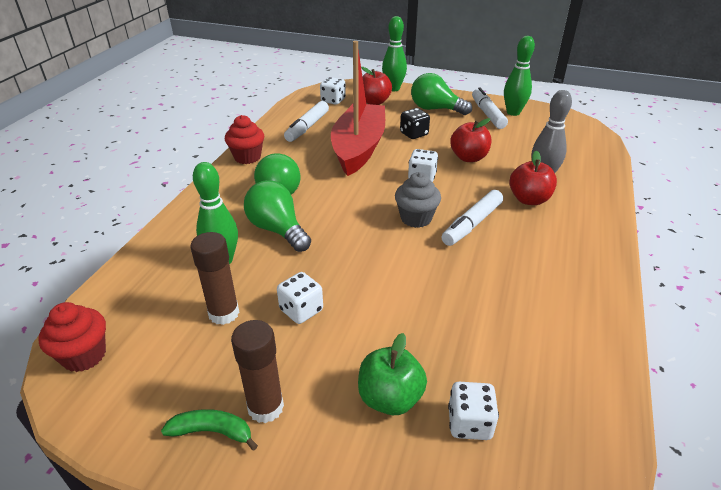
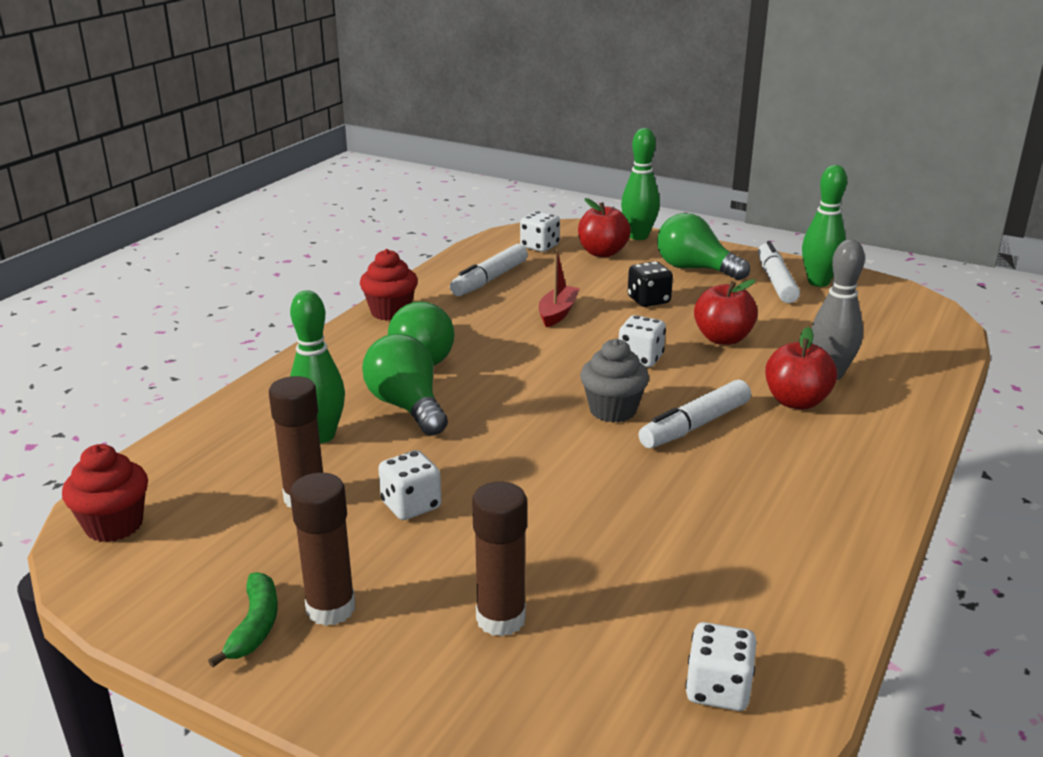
camera: 10 degrees right, 10 degrees down
(212, 431) = (255, 626): green banana -> green banana turned 75 degrees clockwise
(358, 148) = (557, 313): red boat -> red boat, size x0.43
(390, 398) = (501, 619): green apple -> brown glue stick
(469, 423) = (601, 660): white dice -> white dice (718, 689)

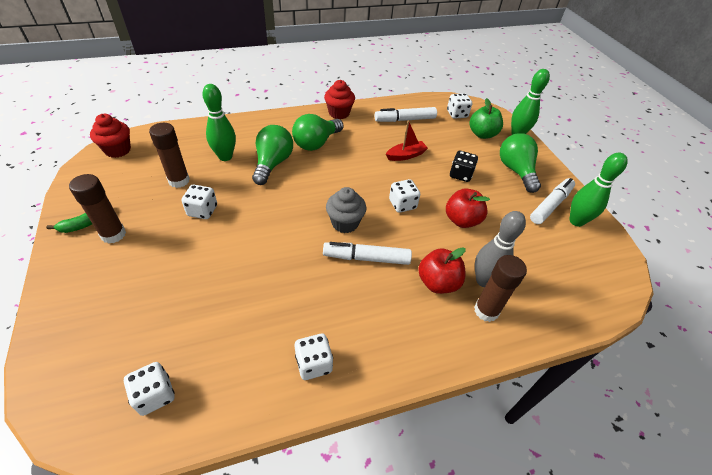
camera: 40 degrees right, 20 degrees up
(501, 619) = (147, 287): brown glue stick -> brown glue stick (486, 311)
(602, 253) = (482, 134): red apple -> green apple
(813, 540) = (314, 363): none -> white dice

